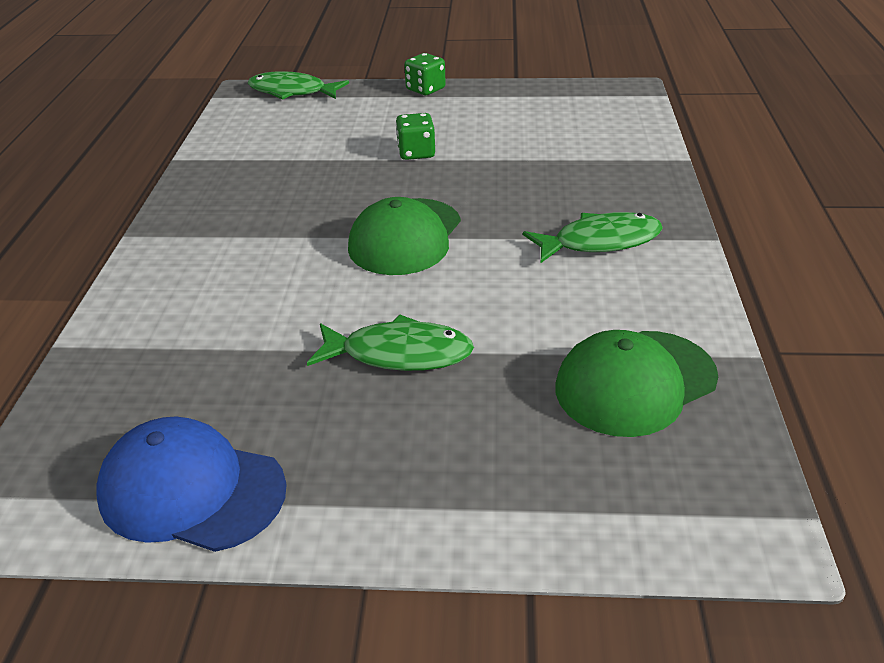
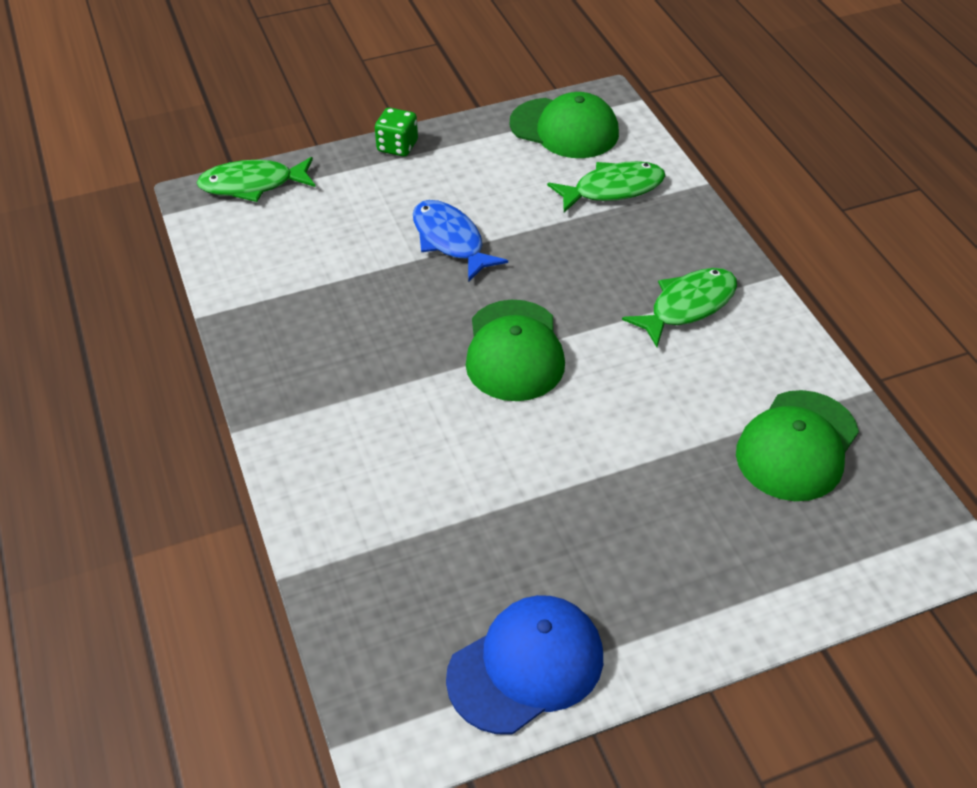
camera: 25 degrees left, 10 degrees up
(191, 490) = (526, 666): blue cap -> blue cap turned 150 degrees clockwise
(399, 354) = (598, 481): green fish -> green fish (613, 189)
(416, 153) = (450, 240): green dice -> blue fish
(578, 102) = (564, 129): none -> green cap

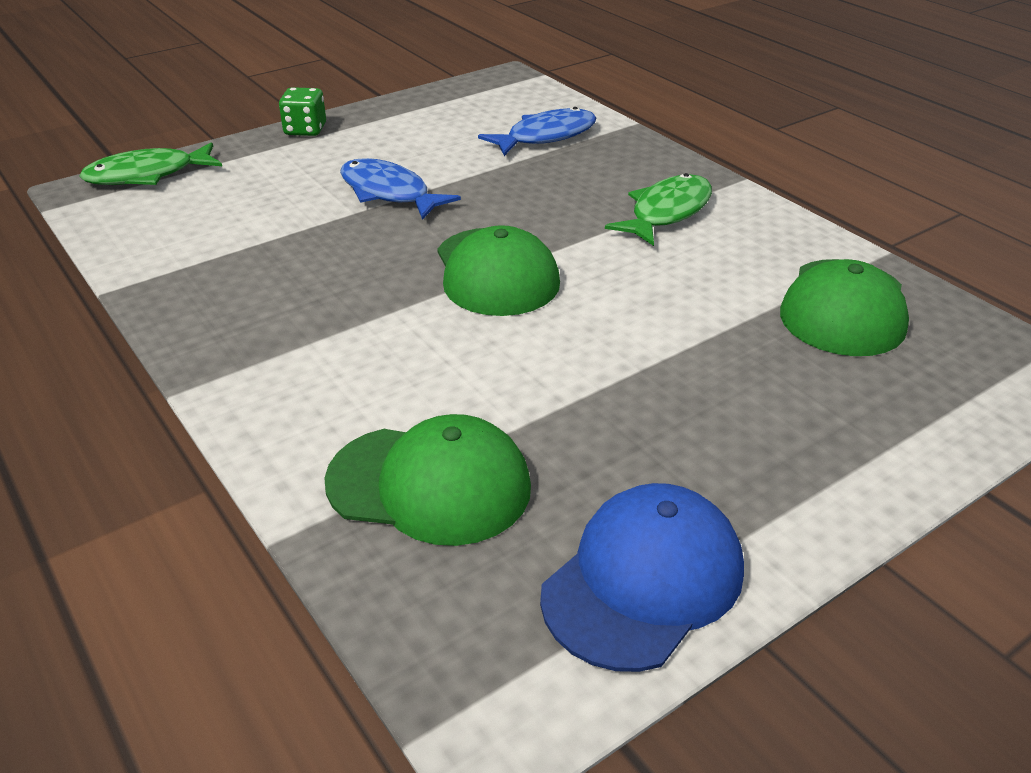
camera: 15 degrees left, 10 degrees down
(564, 129) = (477, 100): green cap -> green cap (429, 484)
(613, 189) = (546, 136): green fish -> blue fish

